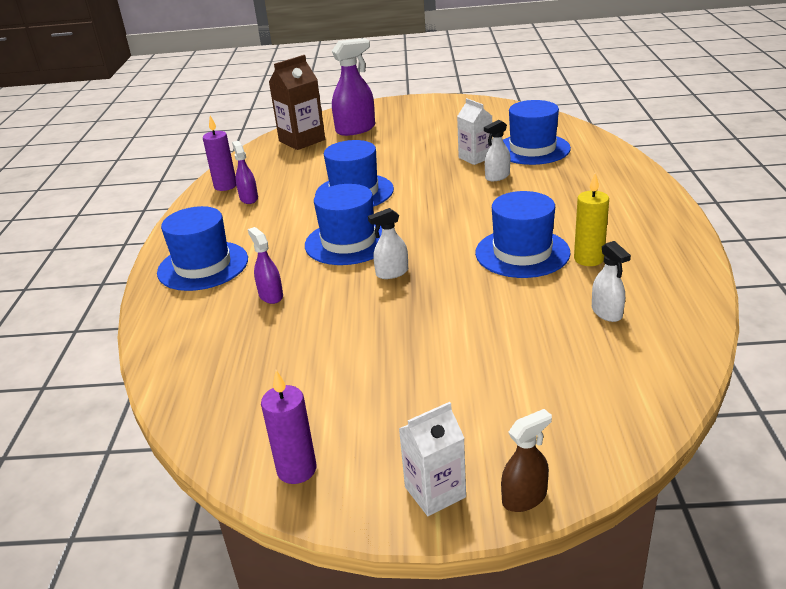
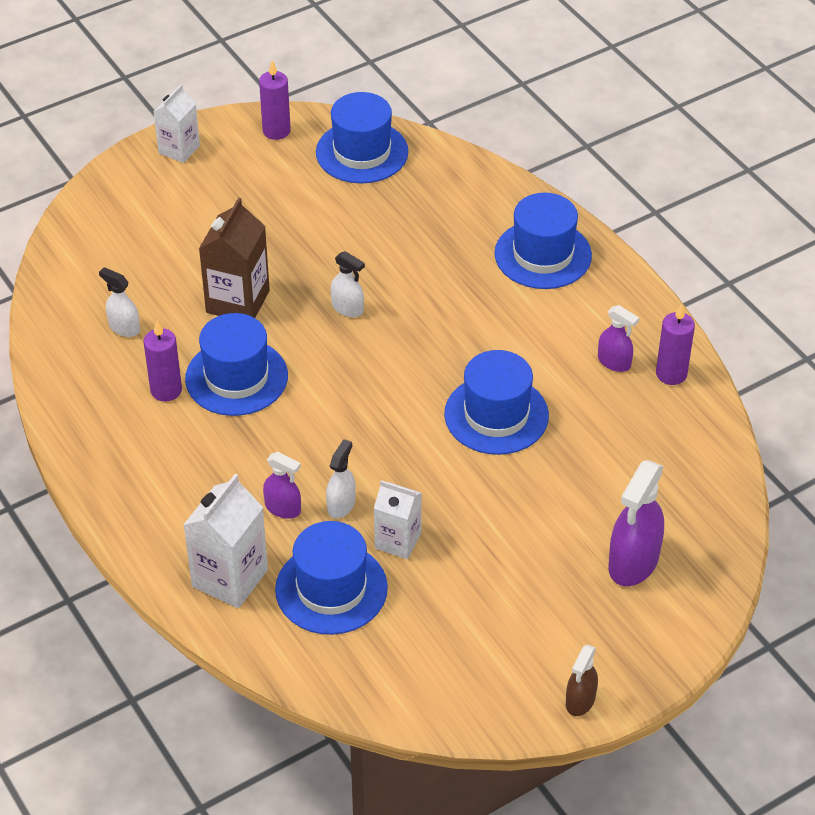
camera: 145 degrees right, 15 degrees up
(271, 295) = (437, 245): purple spray bottle -> purple spray bottle (283, 508)
(302, 140) = (684, 506): brown carton -> brown carton (238, 301)
(348, 242) = (427, 333): blue hat -> blue hat (362, 152)
(392, 273) = (347, 308): white spray bottle -> white spray bottle turned 90 degrees clockwise
(524, 498) = (122, 165): brown spray bottle -> brown spray bottle (580, 701)
(588, 259) = (166, 390): yellow candle -> purple candle
(595, 163) = (230, 578): none -> white carton

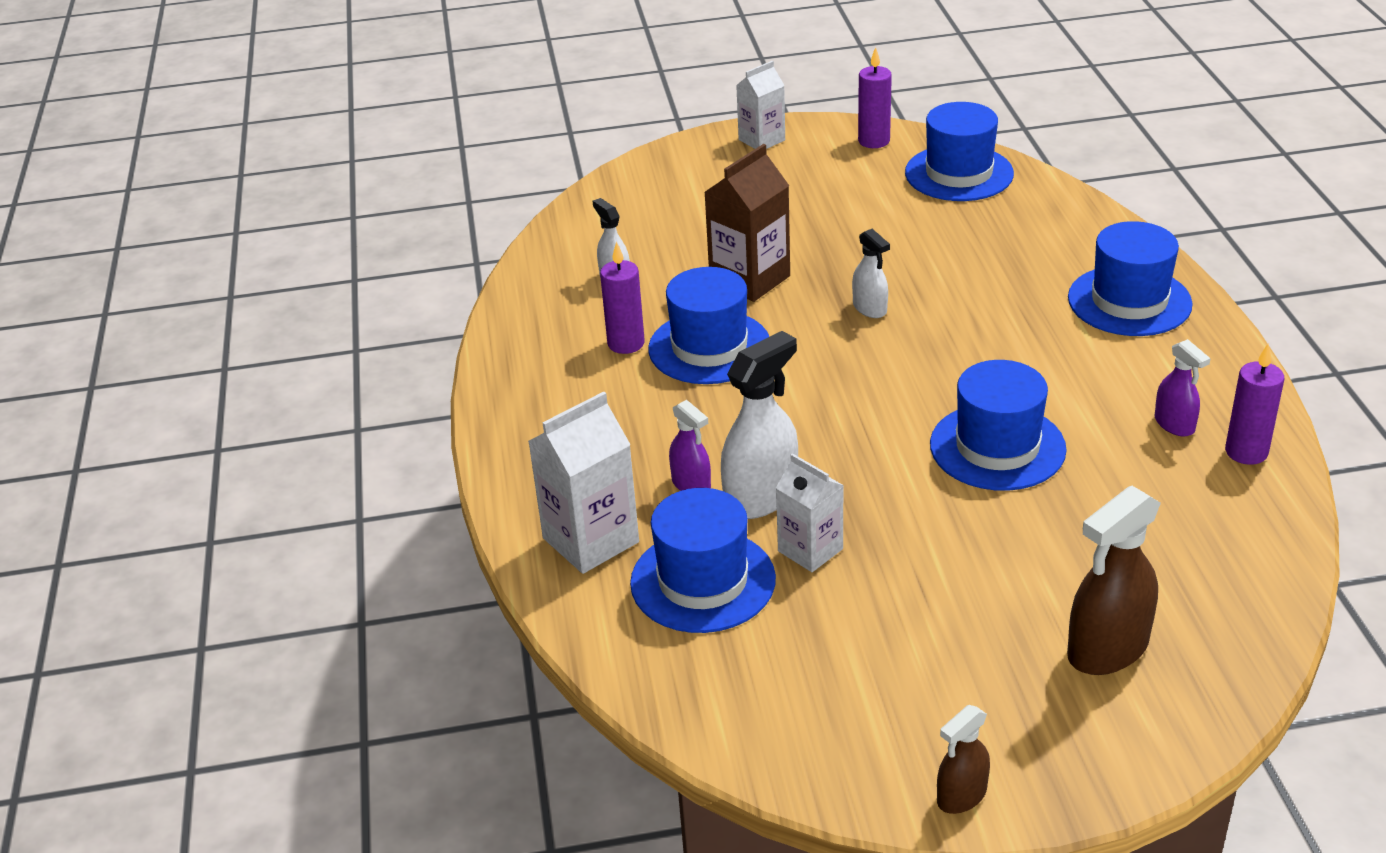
camera: 25 degrees right, 10 degrees down
(341, 505) = (761, 497): white spray bottle -> white spray bottle, size x1.77
(633, 562) = (1107, 649): purple spray bottle -> brown spray bottle

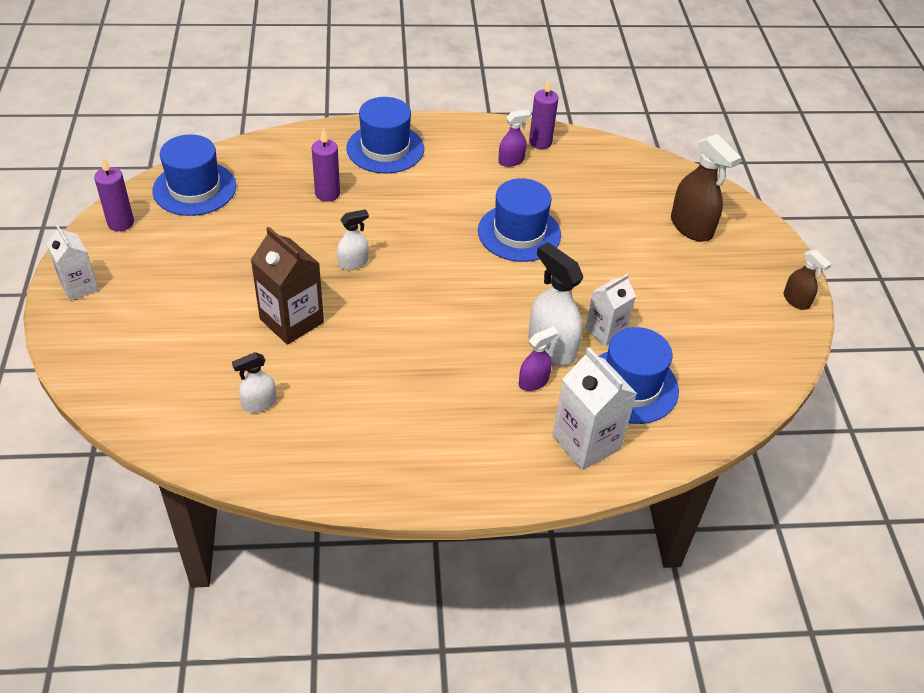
camera: 90 degrees left, 10 degrees up
(626, 343) = (354, 404): purple candle -> purple candle (327, 194)
(709, 347) = (375, 354): blue hat -> none

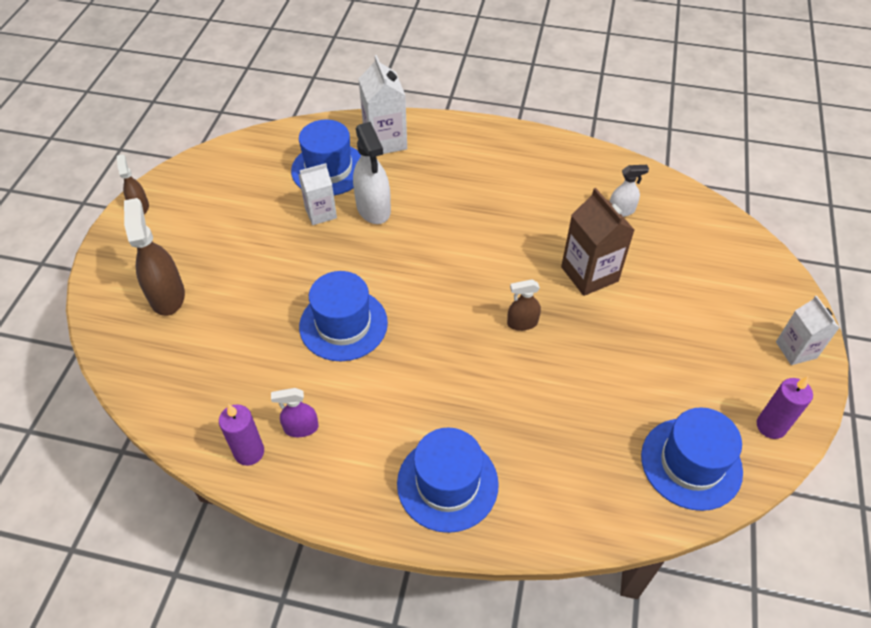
camera: 160 degrees left, 5 degrees up
(327, 194) = (533, 421): purple candle -> none
(353, 263) = (522, 323): white spray bottle -> brown spray bottle
(533, 382) = (401, 186): purple spray bottle -> none

